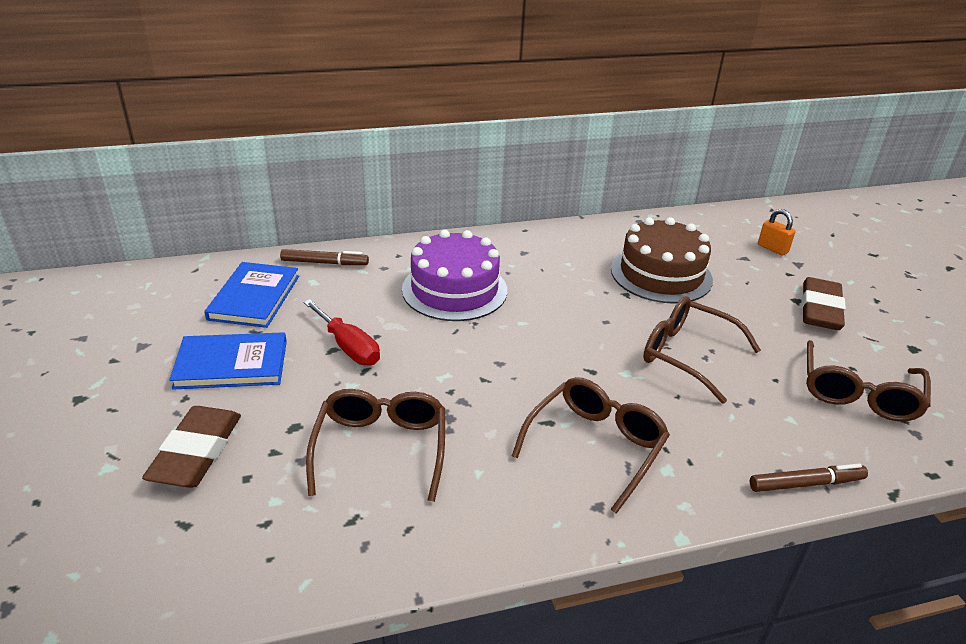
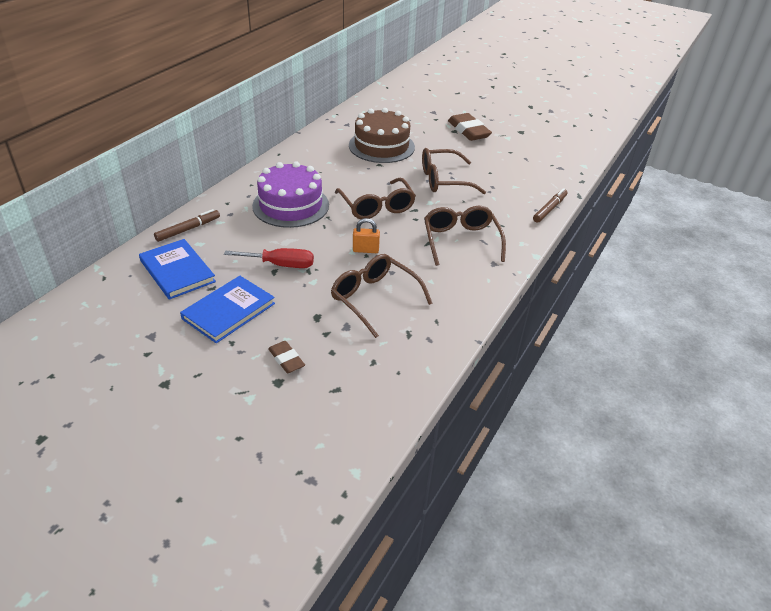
camera: 45 degrees left, 5 degrees up
(196, 452) = (286, 359): brown eraser -> brown eraser, size x0.56
(772, 249) = (413, 109): orange padlock -> orange padlock (365, 250)
(858, 394) = (525, 162): brown glasses -> brown glasses (377, 207)

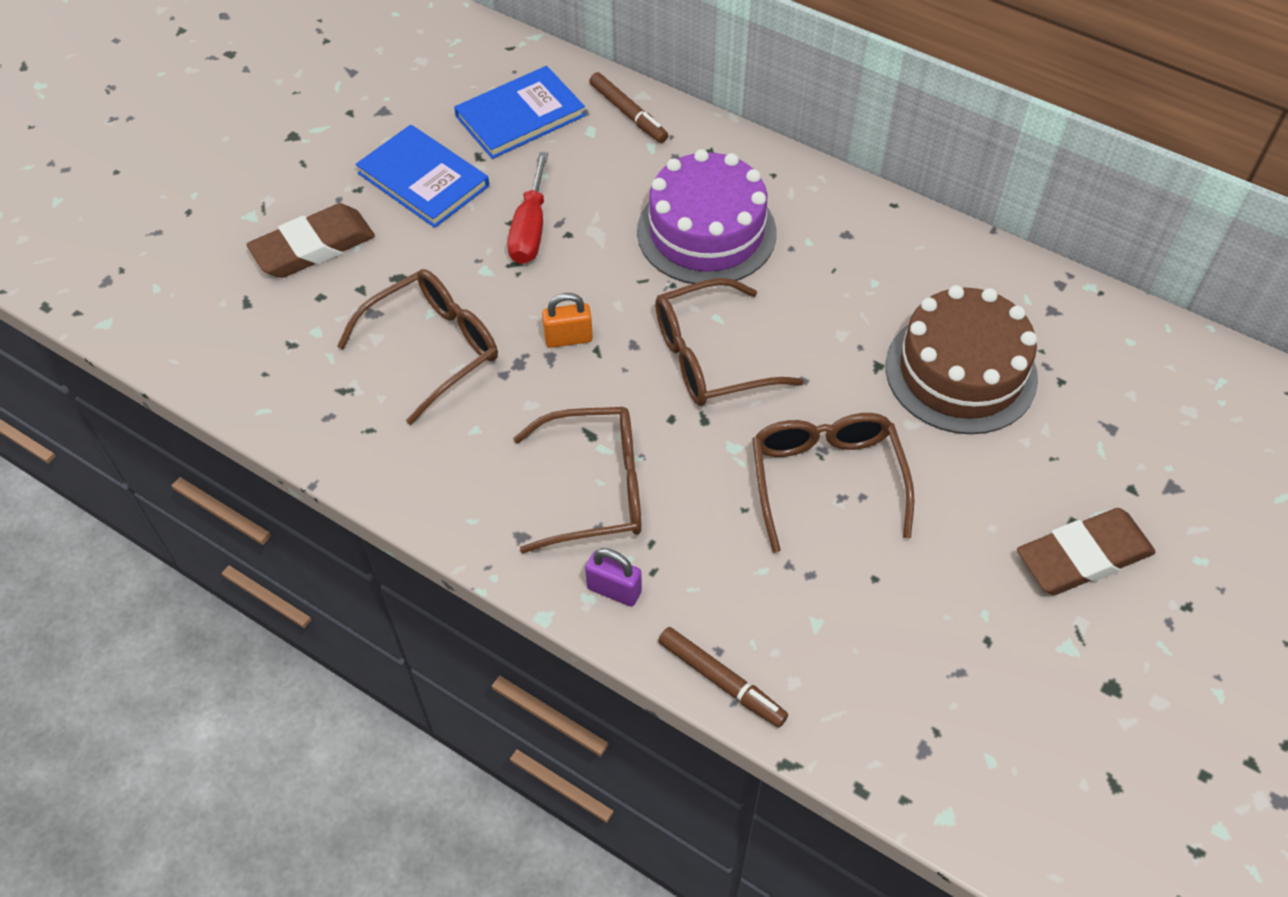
camera: 95 degrees right, 15 degrees up
(286, 359) = (313, 247): brown eraser -> brown eraser, size x1.78
(365, 250) = (568, 338): orange padlock -> orange padlock turned 75 degrees clockwise
(515, 235) = (614, 590): none -> purple padlock

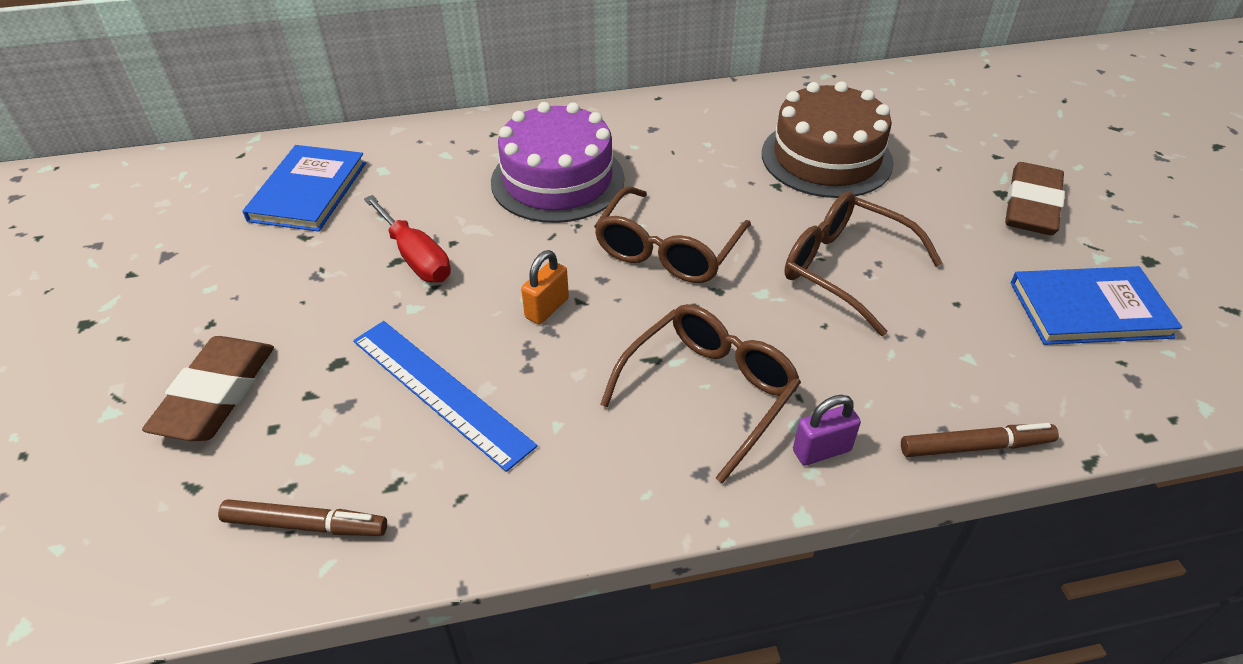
camera: 45 degrees left, 10 degrees down
(423, 179) = (271, 280): blue book -> blue book (1089, 309)
(434, 348) = (440, 391): brown glasses -> blue ruler
(628, 113) = (400, 144): brown marker -> brown marker (306, 525)

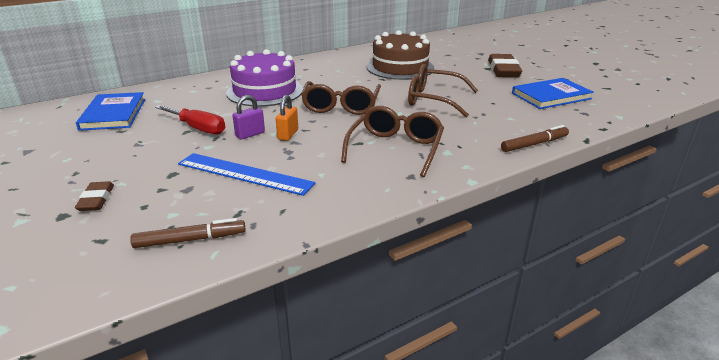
camera: 20 degrees left, 15 degrees down
(216, 394) = (96, 199): brown eraser -> brown eraser, size x0.56
(821, 450) = (465, 158): purple padlock -> purple padlock (250, 134)

